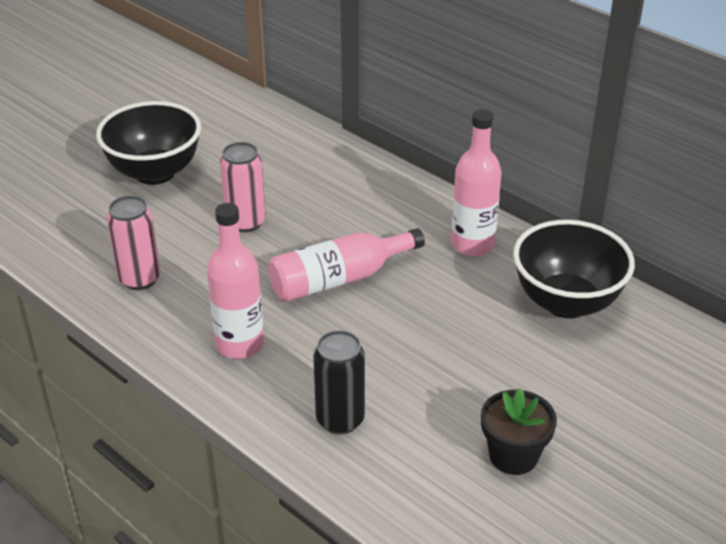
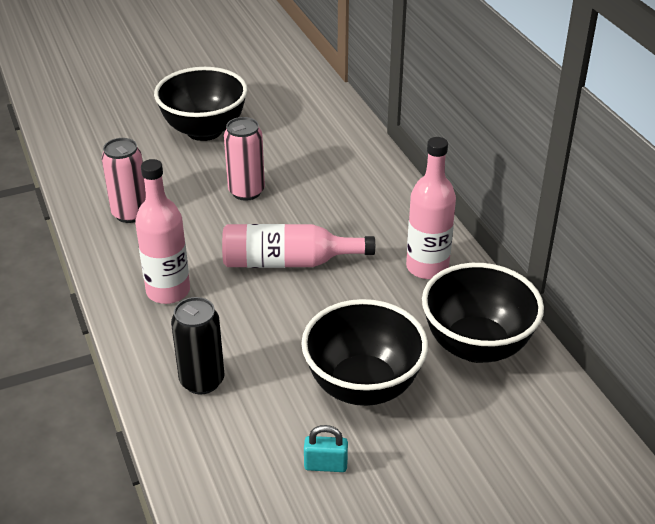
camera: 25 degrees right, 0 degrees up
(494, 372) = (363, 386): none -> black bowl
(513, 455) = (325, 465): black flower pot -> turquoise padlock

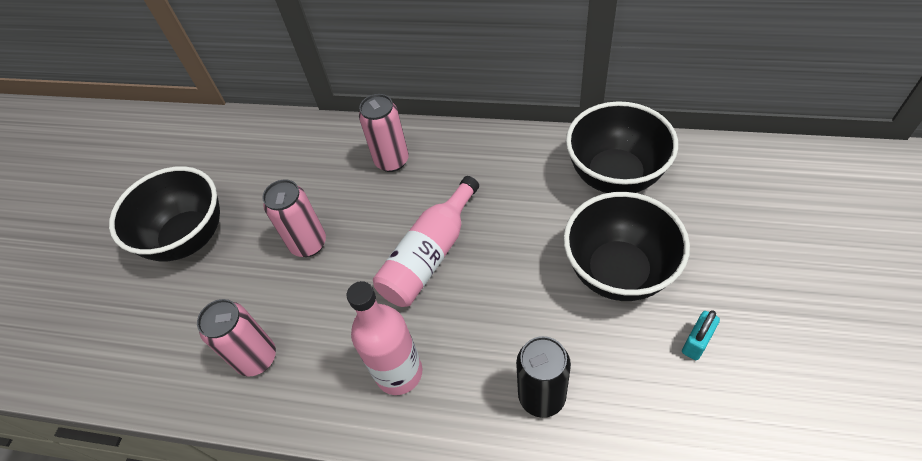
camera: 50 degrees left, 15 degrees up
(368, 198) = (392, 161): none -> pink can
(427, 267) = (506, 163): pink bottle -> none

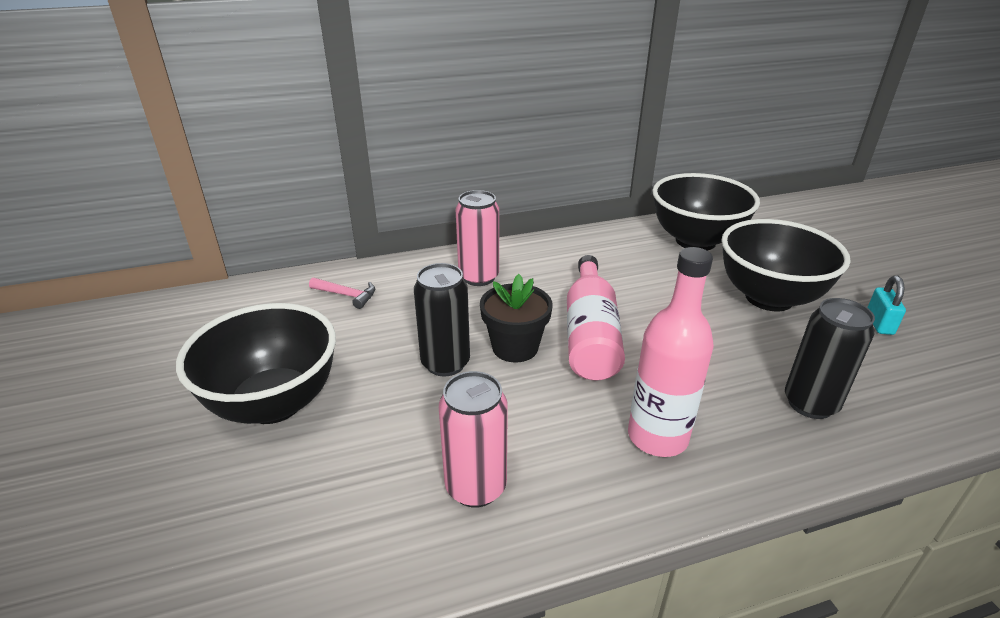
camera: 35 degrees left, 20 degrees down
(288, 149) = (347, 295): none -> pink hammer
(308, 244) = (445, 363): pink can -> black can
(365, 247) = (515, 347): none -> black flower pot

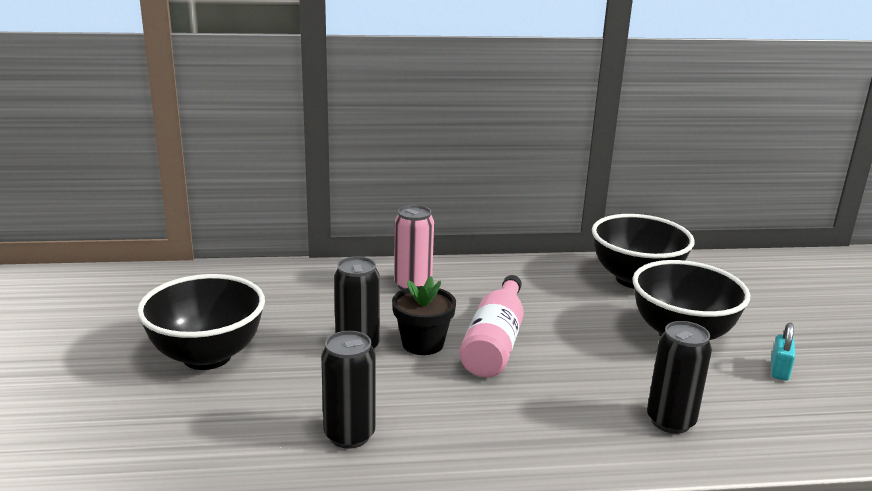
camera: 10 degrees right, 10 degrees down
(347, 295) = (290, 285): pink hammer -> none
(476, 487) = (349, 435): pink can -> black can
(657, 437) = (517, 425): pink bottle -> none

